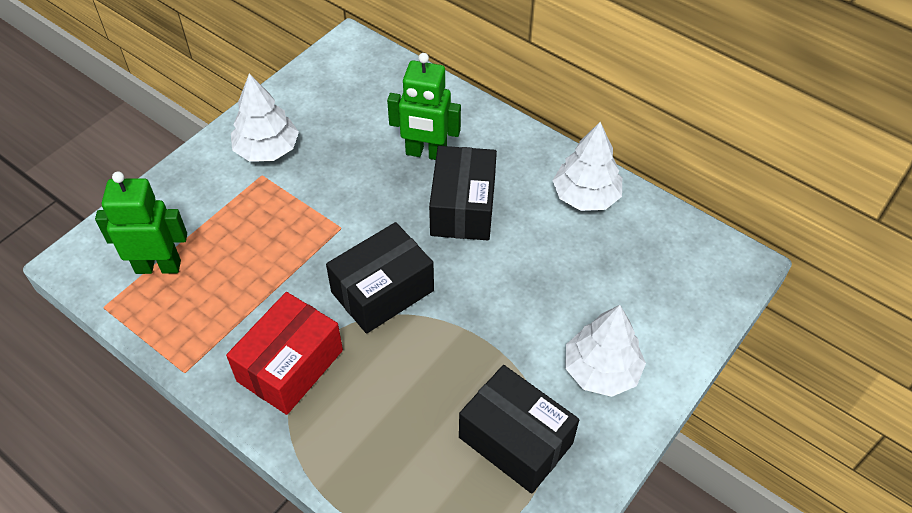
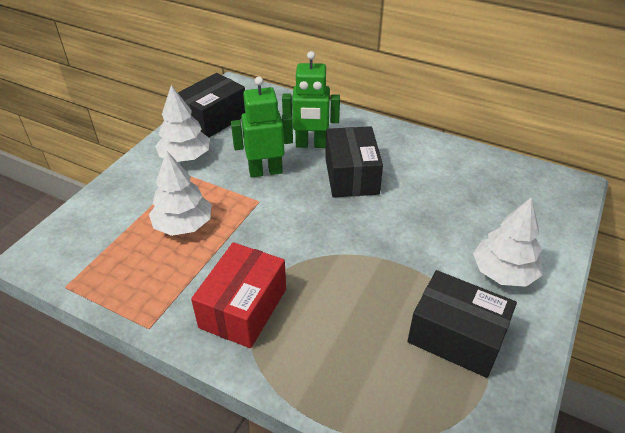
camera: 10 degrees left, 10 degrees down
(158, 266) = (110, 249): green robot -> green robot (265, 171)
(382, 291) = (306, 241): black box -> black box (213, 119)
(585, 196) = (441, 157): white tree -> white tree (183, 225)

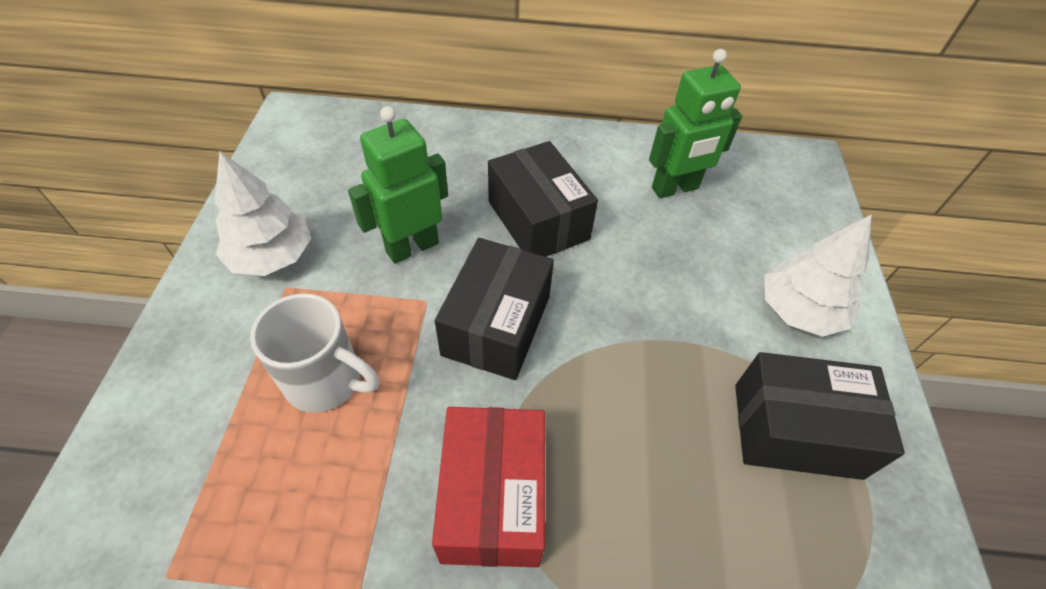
camera: 25 degrees left, 10 degrees up
(183, 225) = (326, 381): white tree -> white mug
(213, 119) = (288, 178): black box -> black box (497, 325)
(311, 145) = (457, 185): green robot -> green robot (675, 188)

